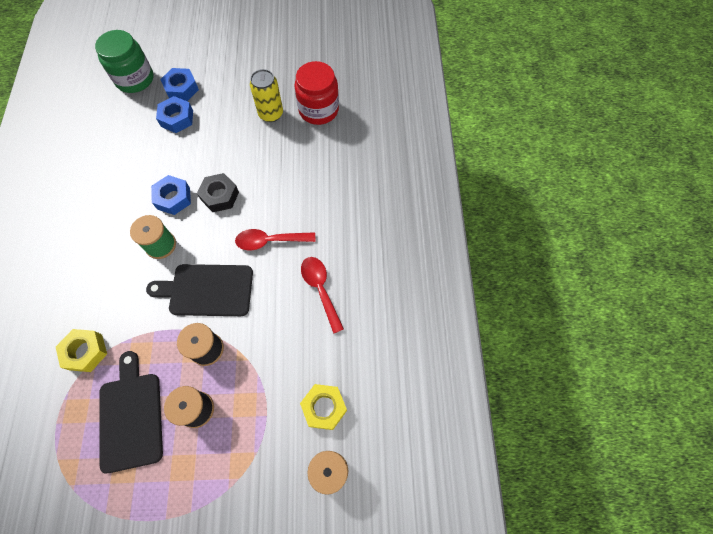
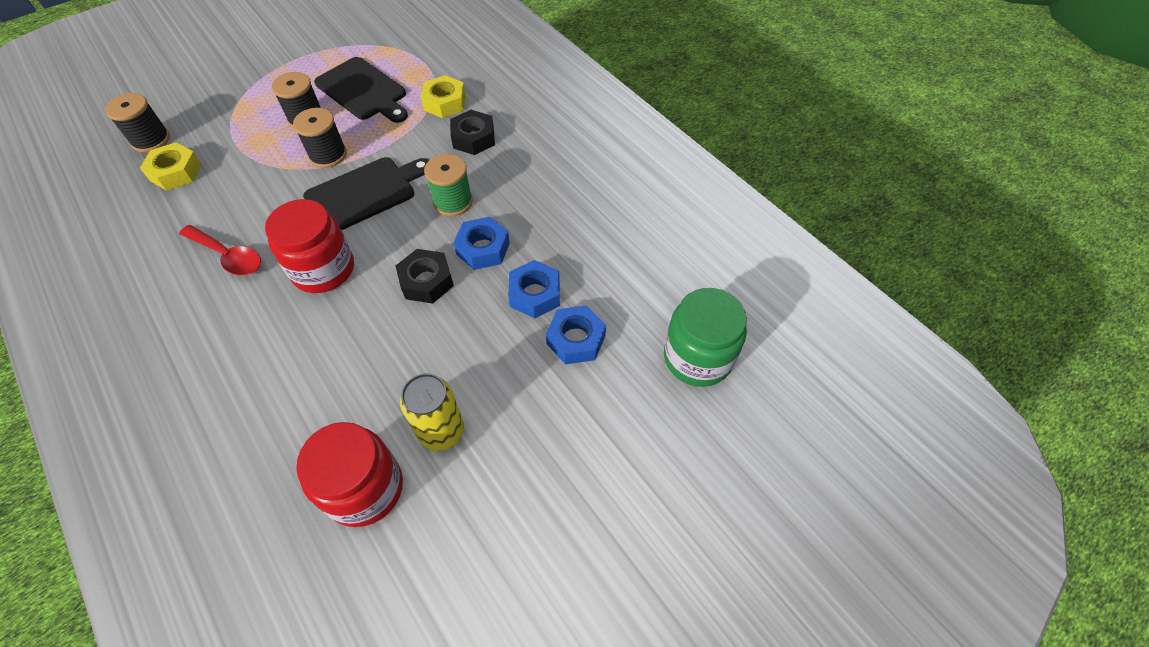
camera: 145 degrees right, 10 degrees down
(100, 295) = (473, 138): none -> black nut
(181, 88) = (615, 386): blue nut -> blue nut (535, 294)
(270, 241) = (323, 269): red spoon -> red jar

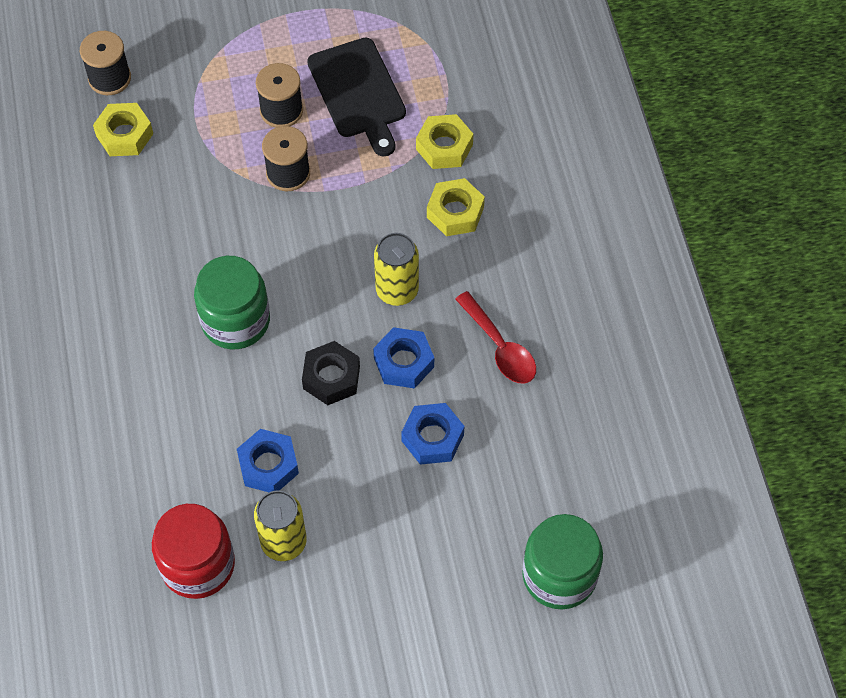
camera: 25 degrees right, 5 degrees up
(228, 256) = (149, 266): red spoon -> red spoon (500, 347)
(323, 269) = (235, 321): red jar -> green jar
(365, 193) = (309, 241): black cutting board -> none
(453, 202) = (397, 290): green spool -> yellow can
(473, 138) = (455, 212): black nut -> yellow nut
(576, 339) = (449, 505): blue nut -> blue nut (268, 465)

